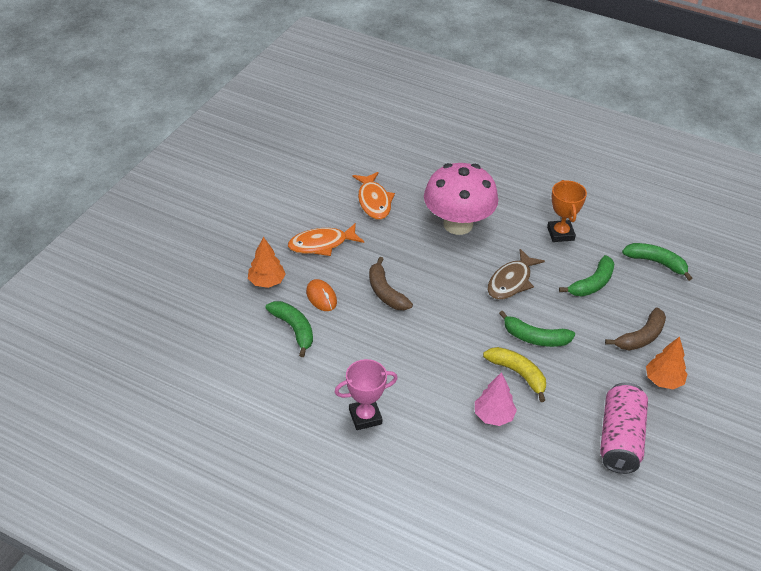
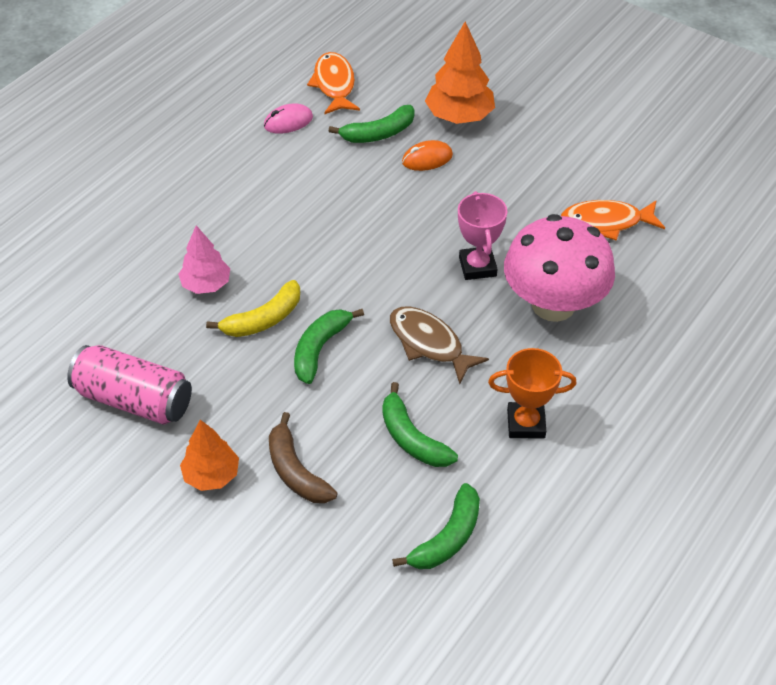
camera: 100 degrees right, 5 degrees up
(267, 282) = (459, 117): orange tree -> orange tree, size x1.53
(285, 392) = (288, 122): none -> pink mouse
(321, 244) = (521, 166): orange fish -> orange fish (334, 85)
(365, 417) = (237, 178): pink trophy -> pink trophy (477, 267)
(385, 292) = (427, 215): brown banana -> none

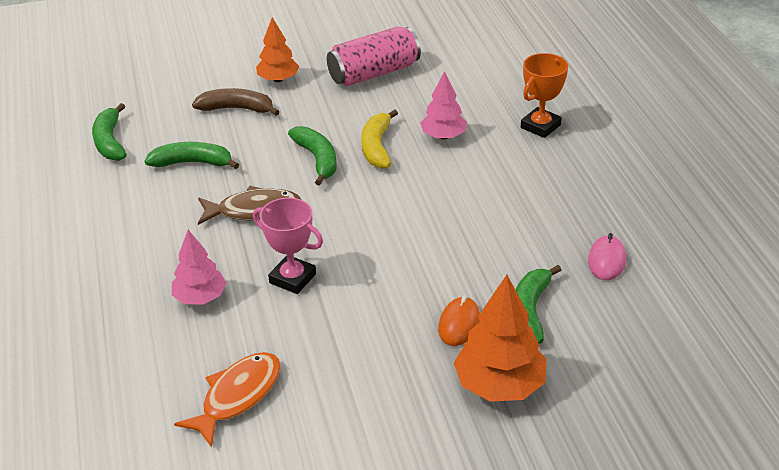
camera: 130 degrees right, 10 degrees down
(334, 85) = (641, 320): orange fish -> none
(526, 423) = (129, 217): orange trophy -> orange trophy (540, 126)
(553, 304) = (200, 297): pink mushroom -> pink tree

